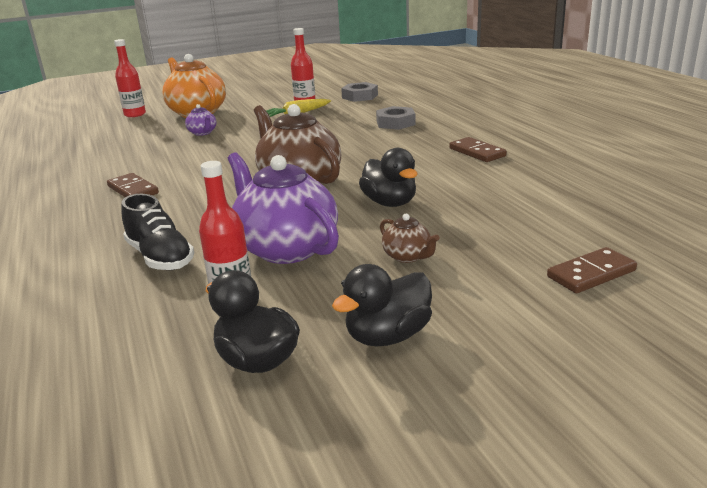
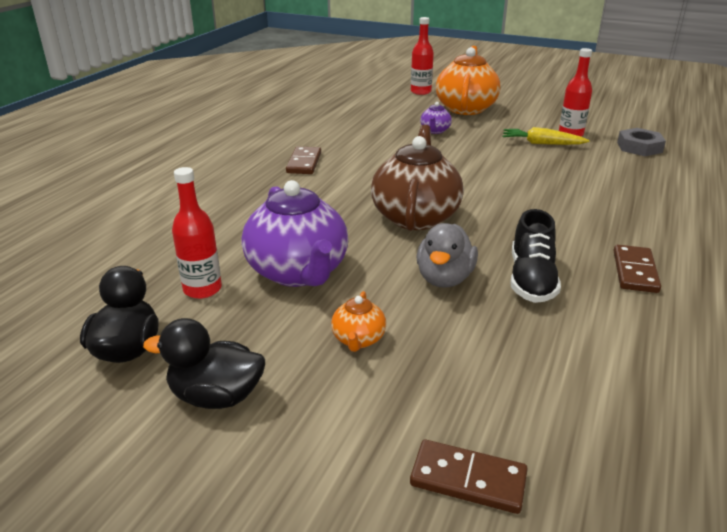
camera: 45 degrees right, 5 degrees up
(160, 257) = (224, 230): black shoe -> black shoe (531, 279)
(286, 248) = (298, 272): purple teapot -> purple teapot turned 150 degrees clockwise
(390, 203) = (444, 278): black duck -> grey duck
(395, 123) = (616, 194): grey nut -> none
(407, 256) = (358, 339): brown teapot -> orange teapot

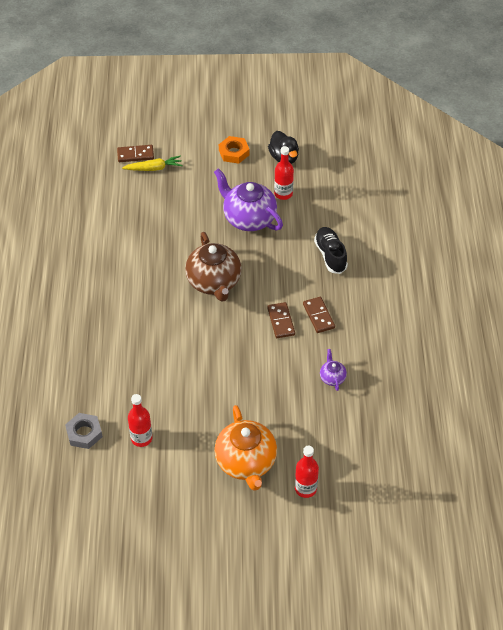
camera: 155 degrees right, 20 degrees up
(216, 396) = (234, 152): black duck -> orange nut
(358, 339) = (198, 192): orange teapot -> none
(435, 131) = (253, 403): purple teapot -> purple teapot (332, 377)
(444, 278) = (177, 238): grey duck -> none
(531, 279) = (135, 252): black shoe -> black shoe (330, 255)
(541, 143) = (162, 411): yellow carrot -> yellow carrot (154, 168)
(634, 271) = (85, 276): brown domino -> brown domino (281, 321)

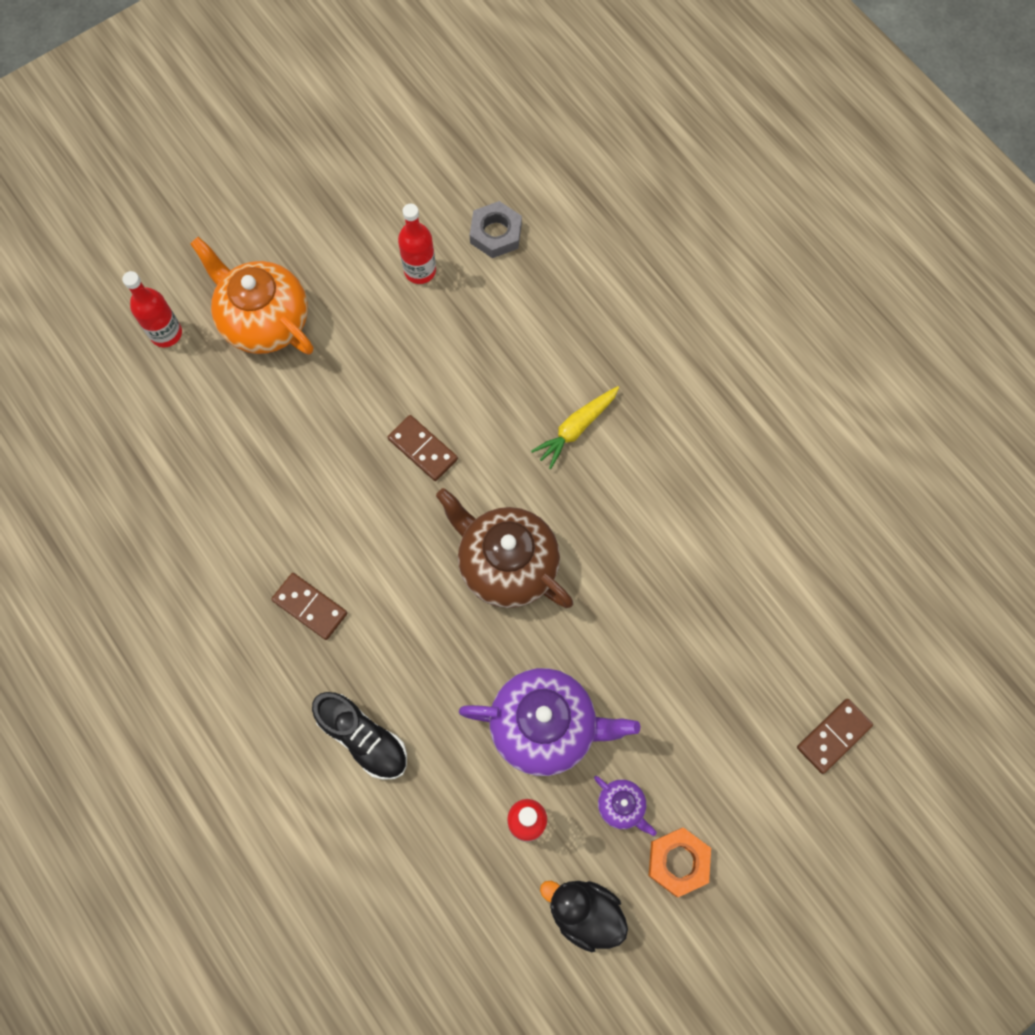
camera: 145 degrees right, 20 degrees up
(154, 168) = (778, 728): yellow carrot -> yellow carrot (576, 429)
(281, 321) = (359, 560): brown domino -> brown domino (422, 449)
(332, 377) = (226, 514): purple teapot -> purple teapot (621, 806)

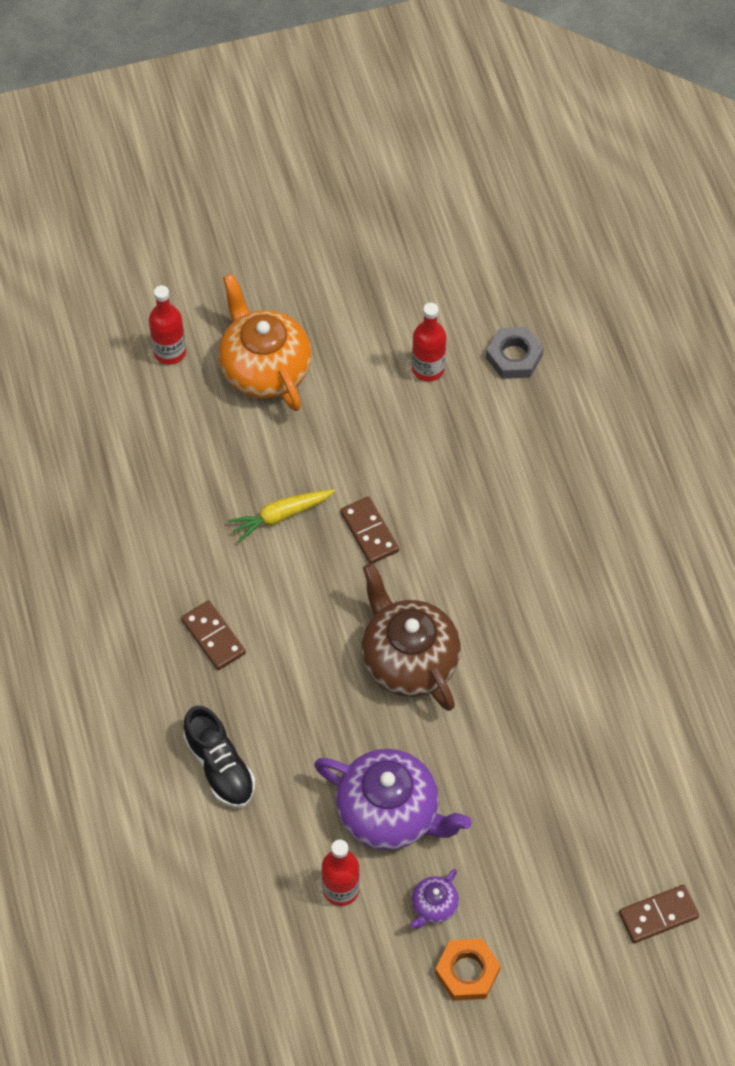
camera: 20 degrees right, 10 degrees down
(576, 429) = (521, 560): yellow carrot -> yellow carrot (280, 516)
(584, 912) = (364, 984): black duck -> none
(621, 806) = (433, 906): purple teapot -> purple teapot turned 60 degrees clockwise

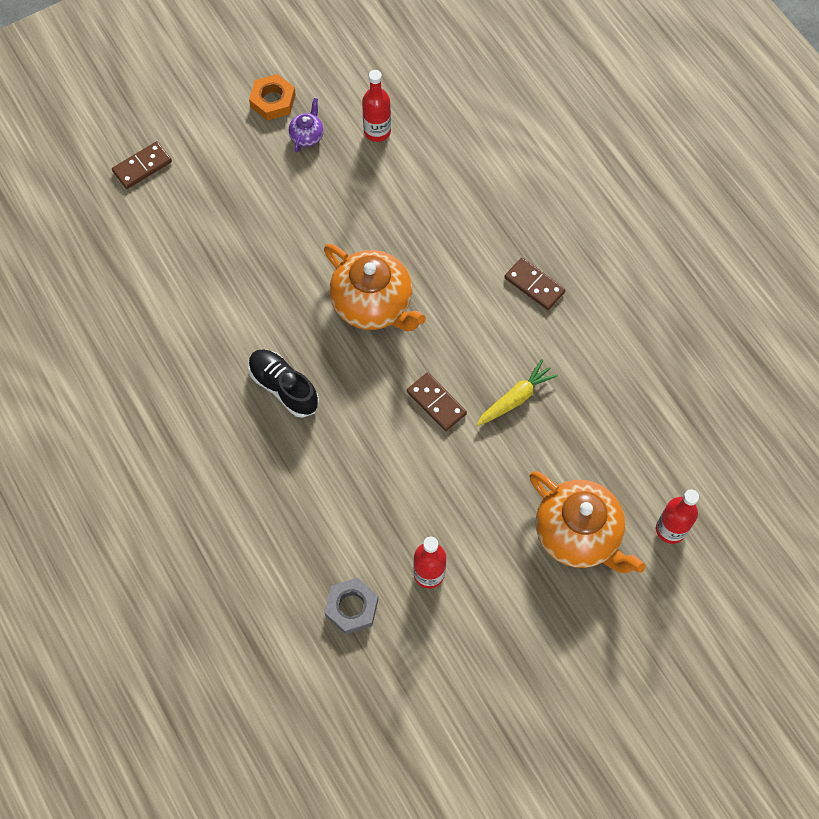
camera: 165 degrees right, 5 degrees up
(220, 766) = (493, 192): black shoe -> black shoe (284, 387)
(390, 813) = (356, 189): purple teapot -> none
(408, 659) = (373, 304): brown teapot -> orange teapot

